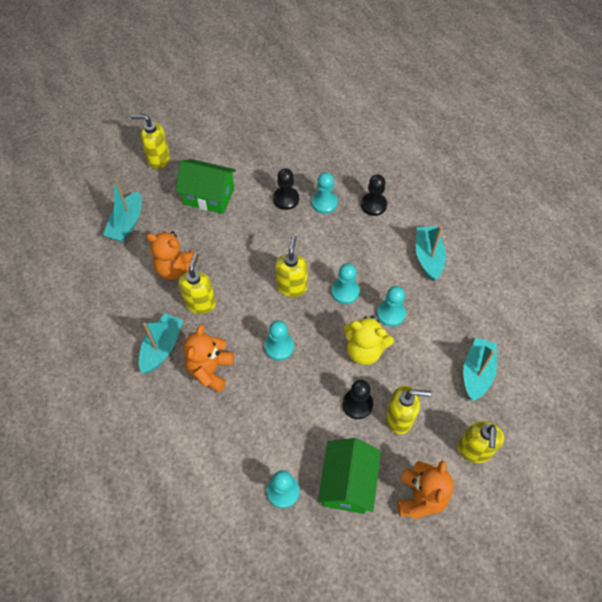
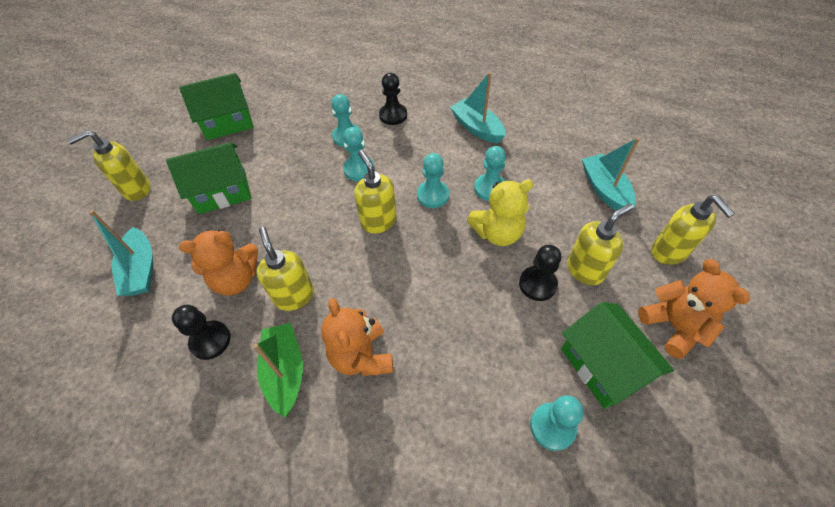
camera: 35 degrees left, 5 degrees down
(162, 347) = (285, 372): turquoise boat -> green boat
(250, 138) = (228, 123): none -> green house
(279, 347) = (415, 283): turquoise pawn -> turquoise pawn (359, 169)
(286, 199) = (307, 153): black pawn -> black pawn (210, 341)

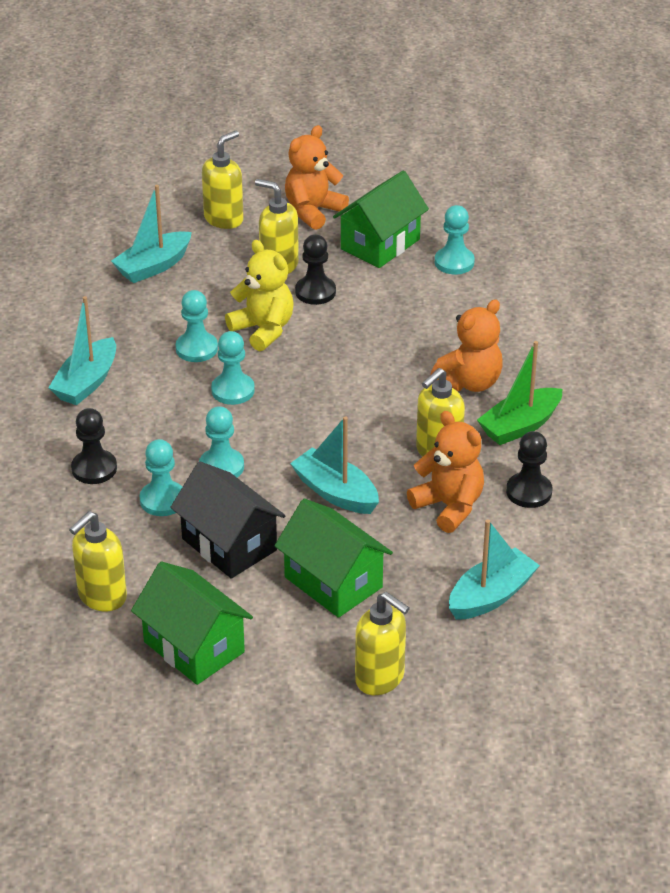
camera: 115 degrees left, 15 degrees down
(290, 155) = (229, 544): none -> black house
(296, 219) = (335, 492): none -> turquoise boat
(378, 221) = (299, 422): yellow soap dispenser -> yellow soap dispenser (102, 596)

